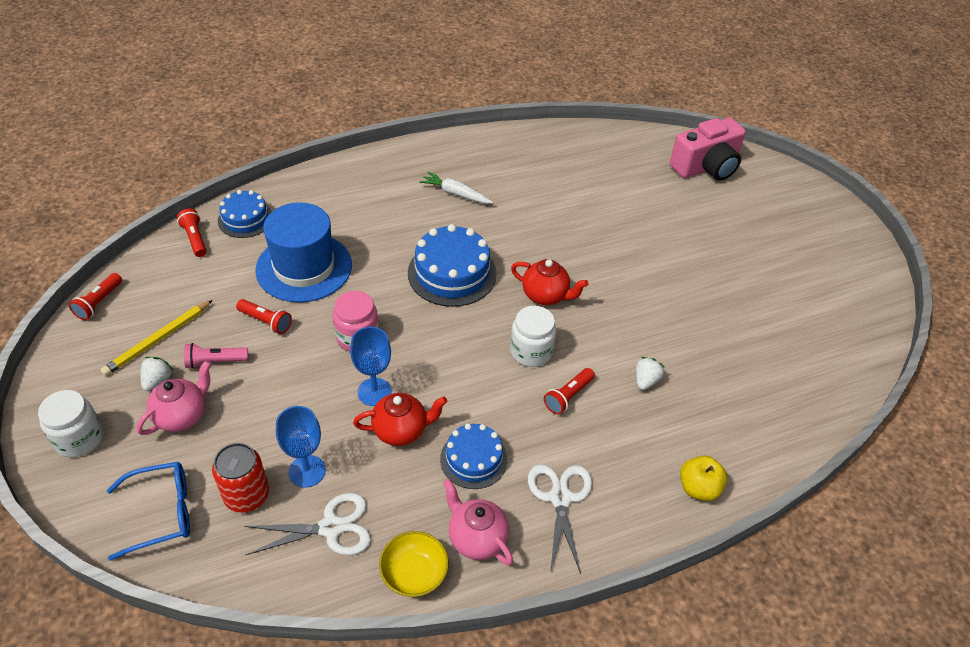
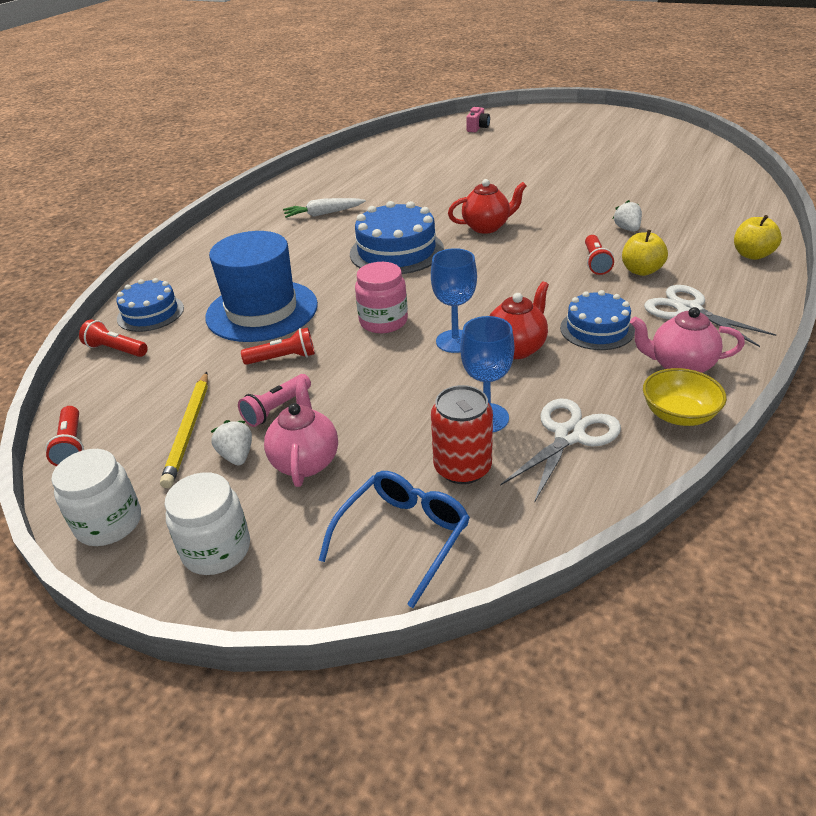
camera: 35 degrees left, 10 degrees down
(531, 351) = (529, 256): white jar -> white jar (109, 523)
(588, 432) = (641, 271): none -> yellow apple
(706, 167) = (477, 128): pink camera -> pink camera, size x0.46

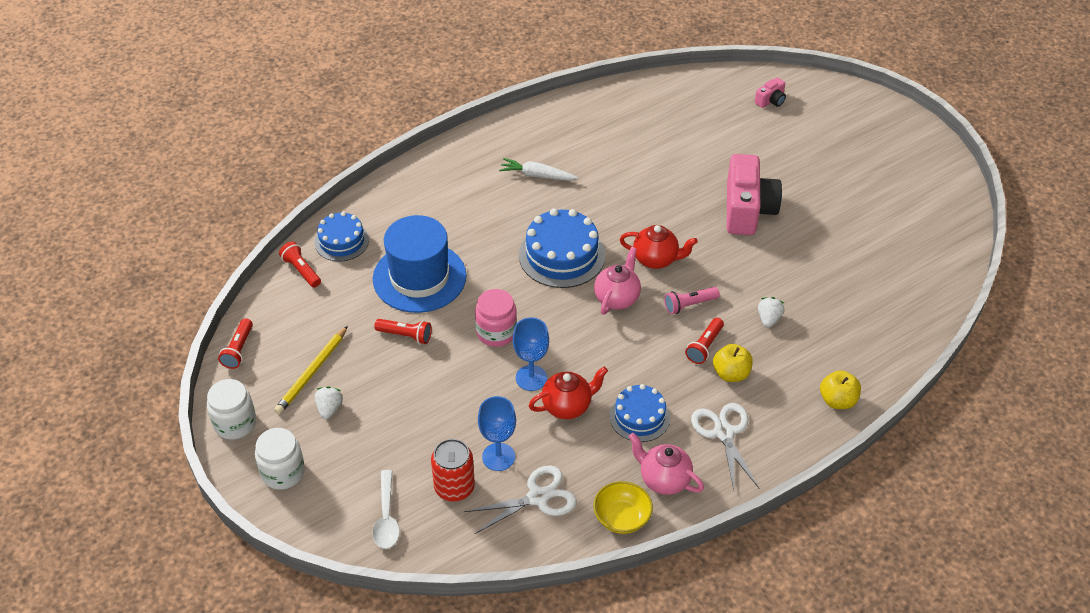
camera: 25 degrees right, 10 degrees up
(276, 409) = (374, 381): pink flashlight -> pink flashlight (689, 305)
(305, 461) = (366, 434): pink teapot -> pink teapot (617, 298)
(403, 537) = (386, 517): blue glasses -> white spoon
(529, 179) = (747, 210): none -> pink camera

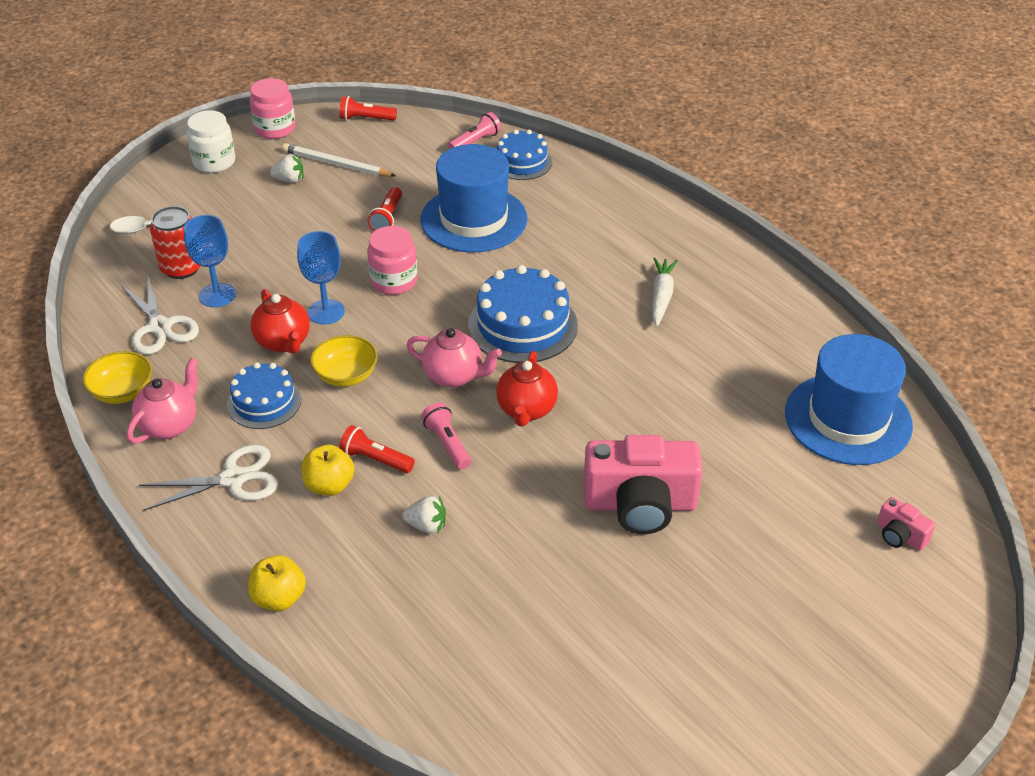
camera: 85 degrees right, 5 degrees down
(235, 423) = (275, 129): white jar -> pink jar
(301, 270) = (476, 142): red flashlight -> pink flashlight
(312, 372) = (337, 164): yellow pencil -> white pencil
(611, 364) = (346, 375): none -> yellow bowl
(671, 104) = (848, 419): none -> blue hat

